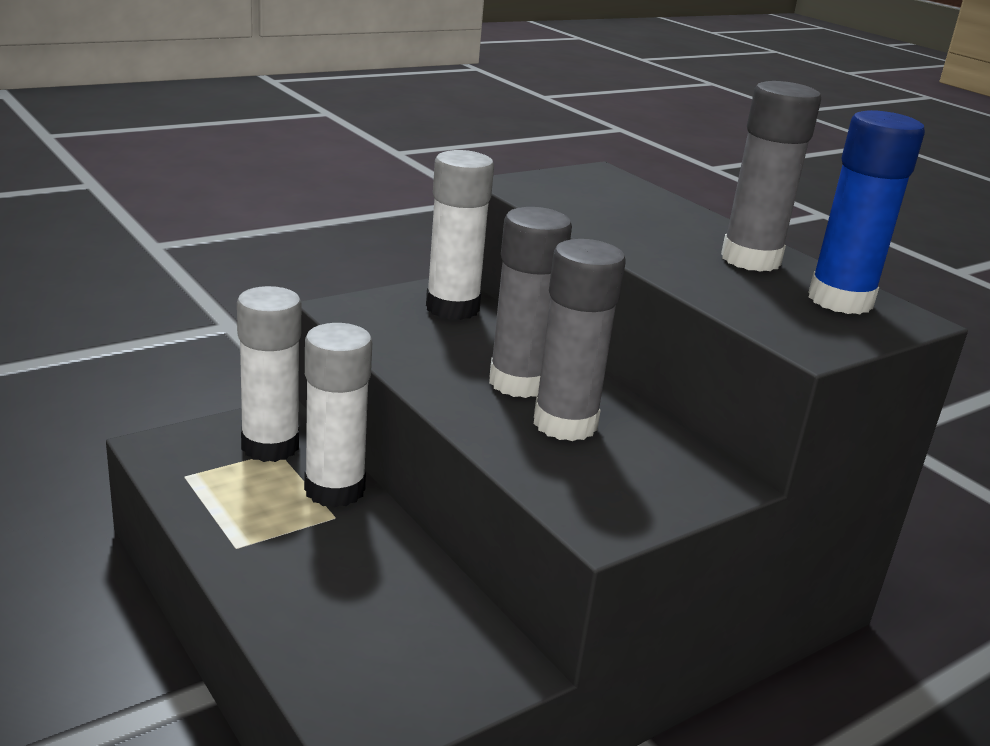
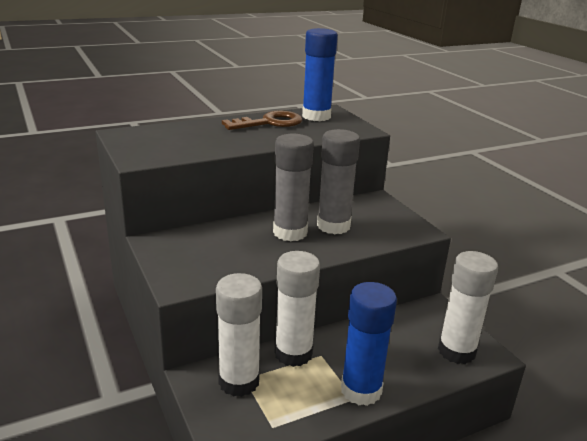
camera: 80 degrees left, 0 degrees up
(252, 553) = (361, 390): none -> blue glue stick
(452, 308) = (188, 242): white glue stick -> white glue stick (456, 351)
(750, 259) = (269, 123): grey glue stick -> brown key

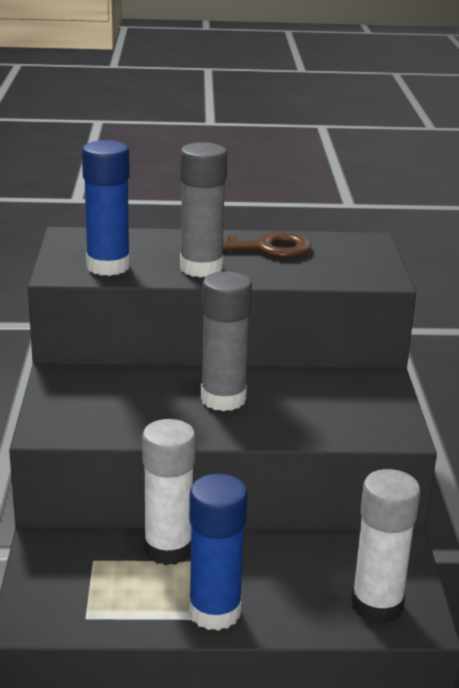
camera: 25 degrees right, 0 degrees up
(239, 381) = (84, 561): white glue stick -> none
(316, 116) = (337, 248): blue glue stick -> blue glue stick (108, 266)
(333, 226) = (286, 402): grey glue stick -> grey glue stick (201, 268)

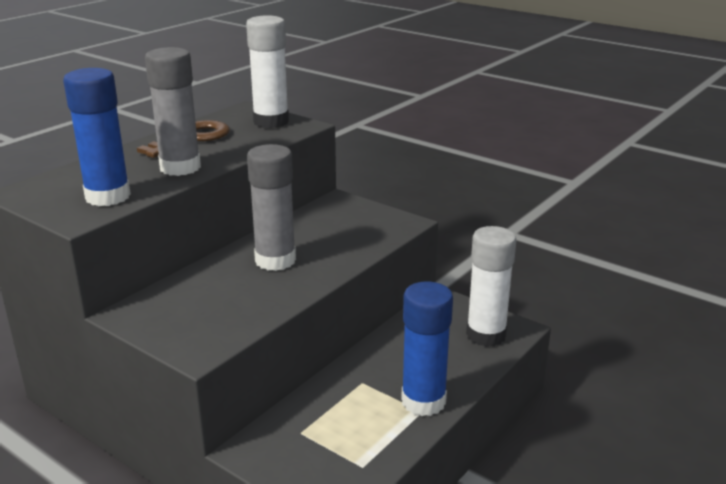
camera: 50 degrees left, 0 degrees up
(168, 549) = (333, 390): white glue stick -> white glue stick (271, 122)

